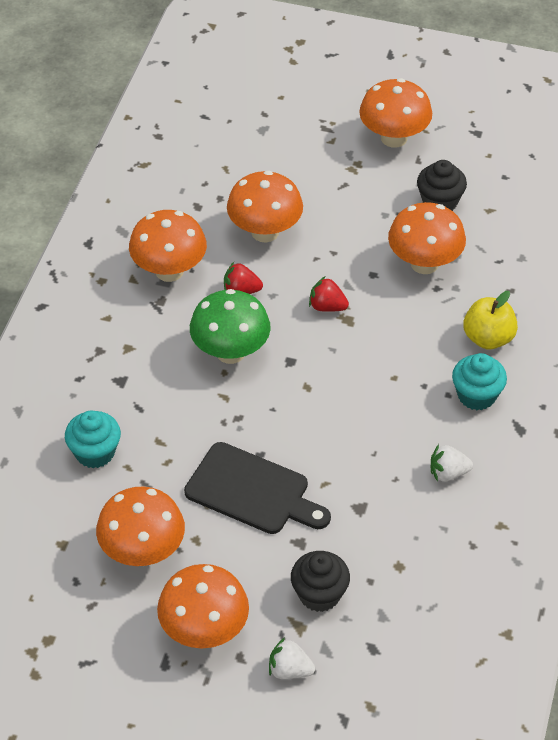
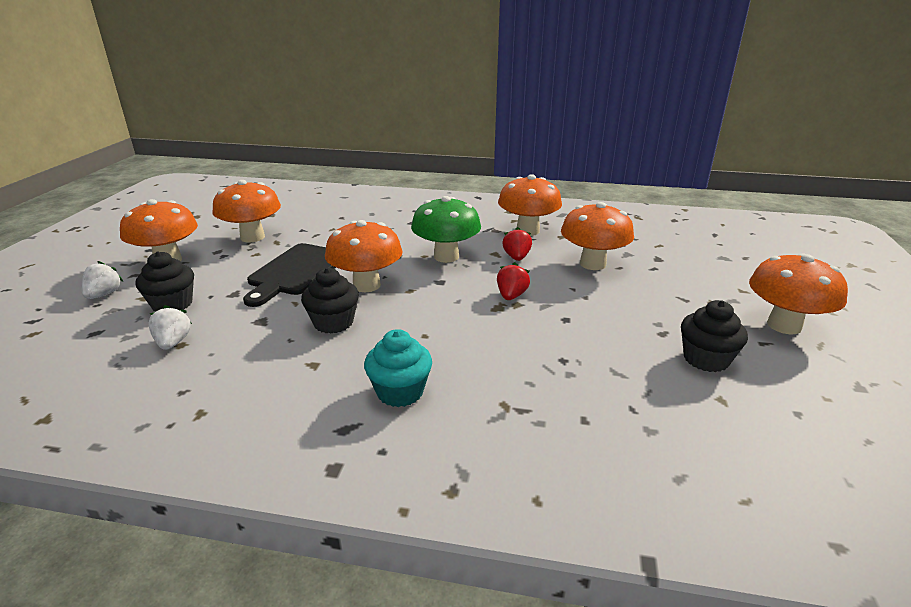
camera: 85 degrees right, 20 degrees down
(95, 452) = (347, 218): turquoise cupcake -> none
(368, 447) = (333, 323): none -> black cupcake
(424, 263) = (597, 350): orange mushroom -> orange mushroom (366, 285)
(448, 473) = (288, 372): white strawberry -> white strawberry (173, 342)
(488, 338) = (493, 400): yellow apple -> none

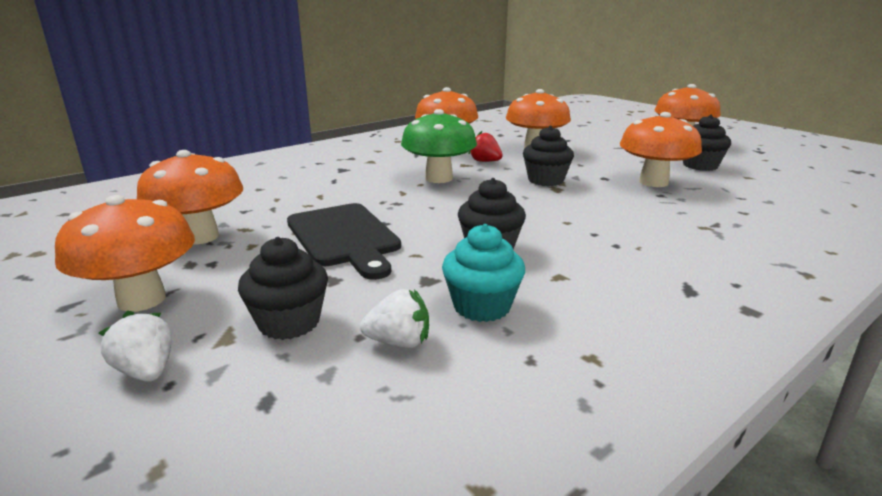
camera: 50 degrees left, 5 degrees down
(173, 342) = (399, 342): white strawberry -> white strawberry turned 150 degrees clockwise
(366, 285) = (437, 217): orange mushroom -> orange mushroom (653, 182)
(400, 392) = (650, 254): turquoise cupcake -> turquoise cupcake (482, 306)
(511, 296) = (545, 180): red strawberry -> black cupcake

